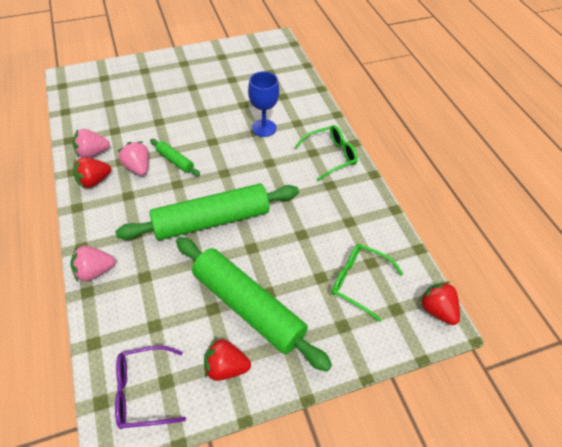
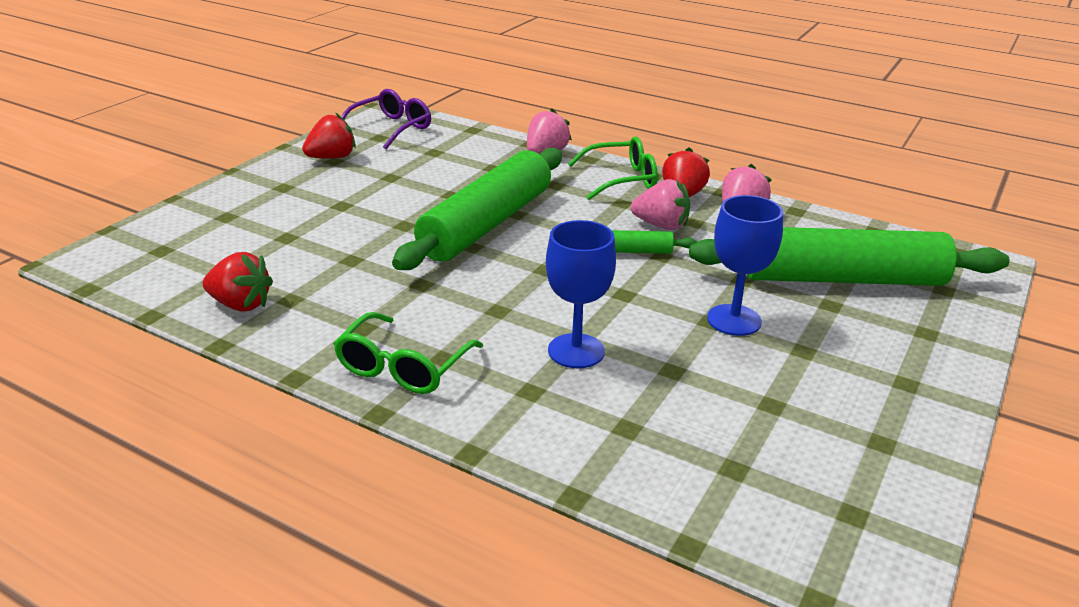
camera: 140 degrees right, 20 degrees down
(193, 108) = (734, 320): none -> blue goblet
(248, 307) = (353, 190): green rolling pin -> green rolling pin (842, 278)
(359, 282) = (228, 251): green glasses -> green glasses (621, 180)
(437, 310) = (97, 269): red strawberry -> red strawberry (241, 304)

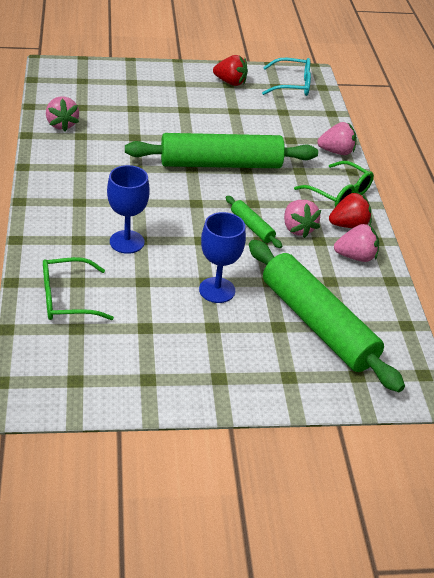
camera: 50 degrees right, 10 degrees up
(241, 304) = (62, 124): red strawberry -> pink strawberry
(391, 128) = (292, 85): purple glasses -> turquoise glasses
(403, 367) = (60, 193): green glasses -> green glasses (67, 299)

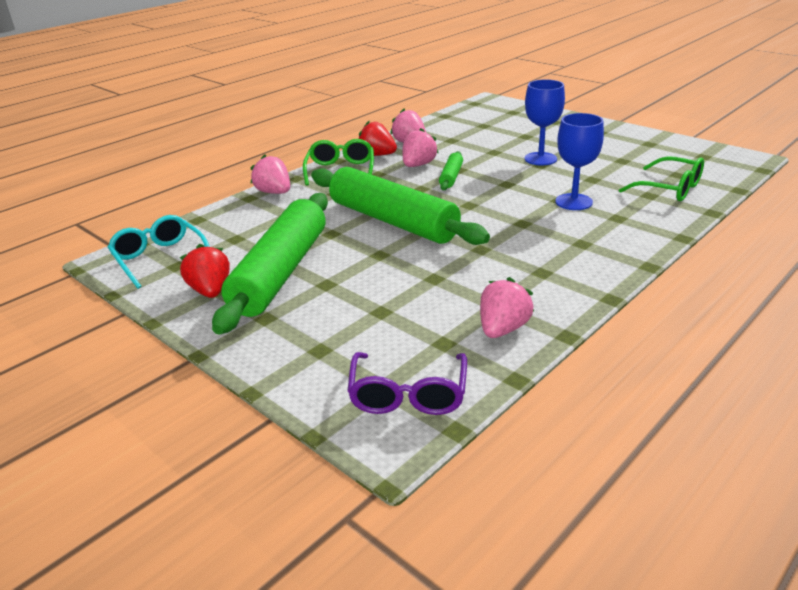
camera: 125 degrees left, 10 degrees down
(67, 82) = (408, 394): none -> purple glasses
(317, 324) = (498, 130): green rolling pin -> green rolling pin (280, 272)

